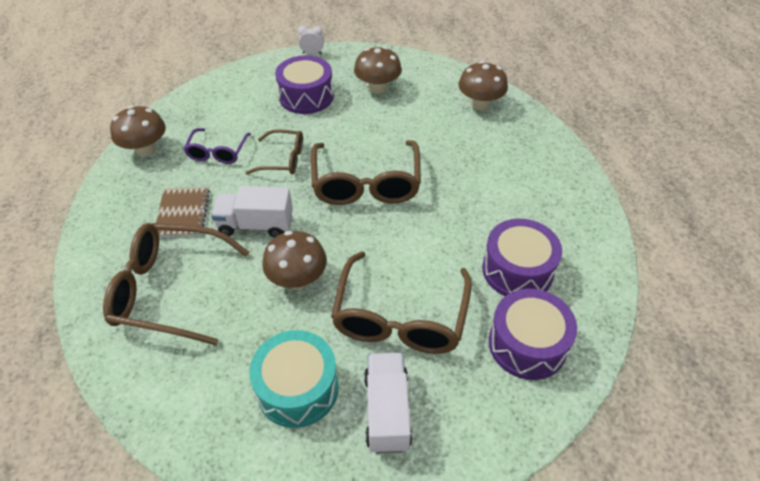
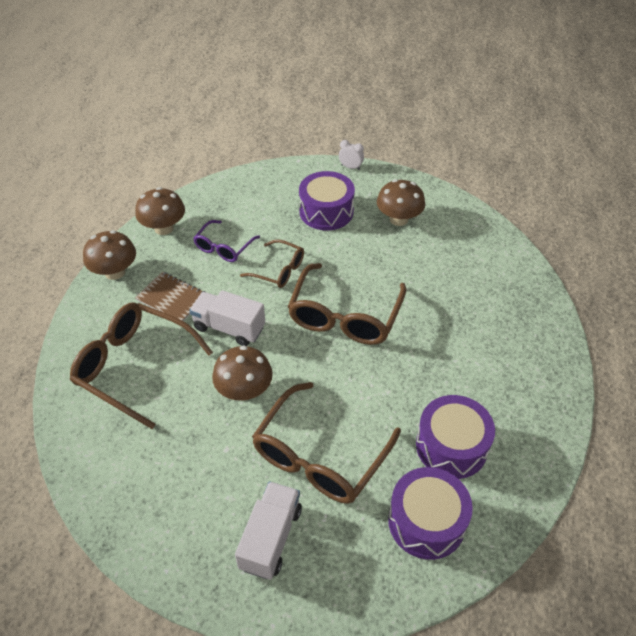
camera: 20 degrees right, 0 degrees up
(183, 213) = (172, 298): brown notebook -> brown notebook turned 75 degrees counterclockwise
(297, 388) = (203, 490): turquoise drum -> none
(480, 104) = (494, 262): brown mushroom -> brown mushroom (115, 272)

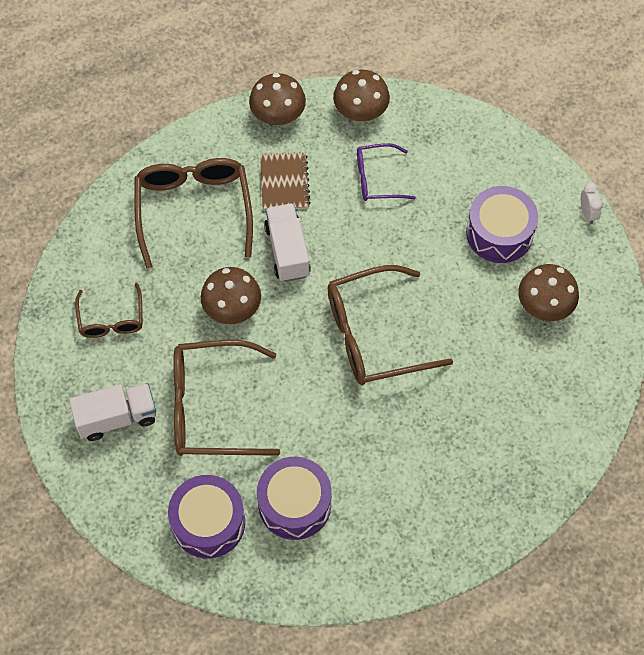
camera: 55 degrees right, 15 degrees up
(279, 270) = (386, 244): brown glasses -> brown glasses (111, 319)

